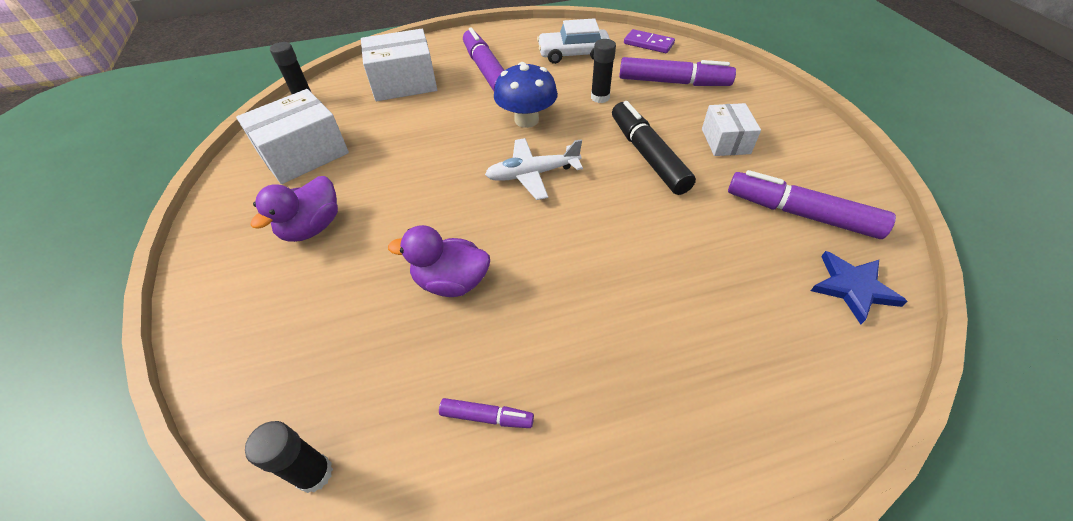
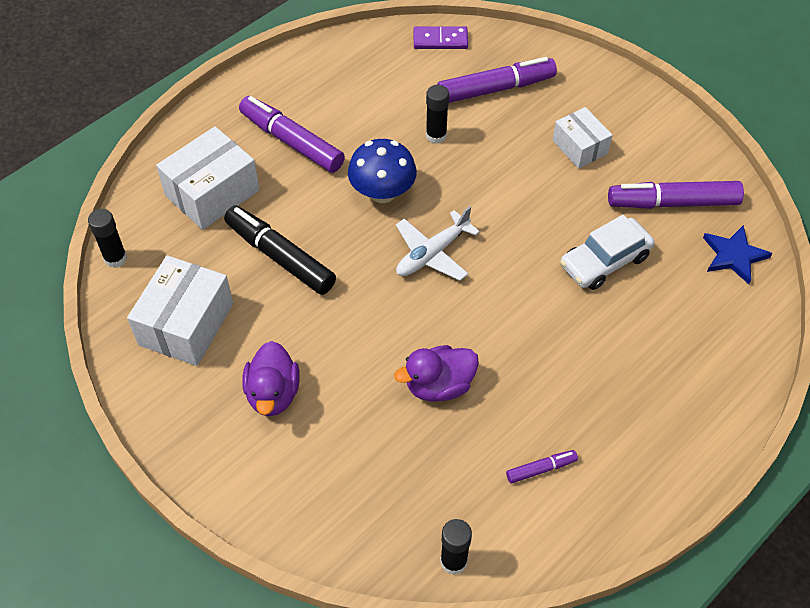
camera: 30 degrees left, 5 degrees up
(573, 54) = (370, 84): white car -> white car (605, 261)
(647, 155) = (521, 191): black marker -> black marker (280, 257)

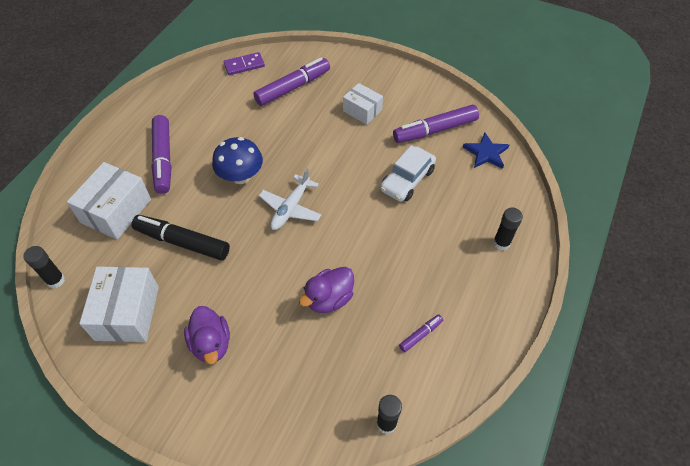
camera: 20 degrees left, 0 degrees up
(291, 142) = (163, 159): purple marker -> purple marker turned 120 degrees counterclockwise
(436, 135) = (264, 128): black glue stick -> black glue stick (501, 243)

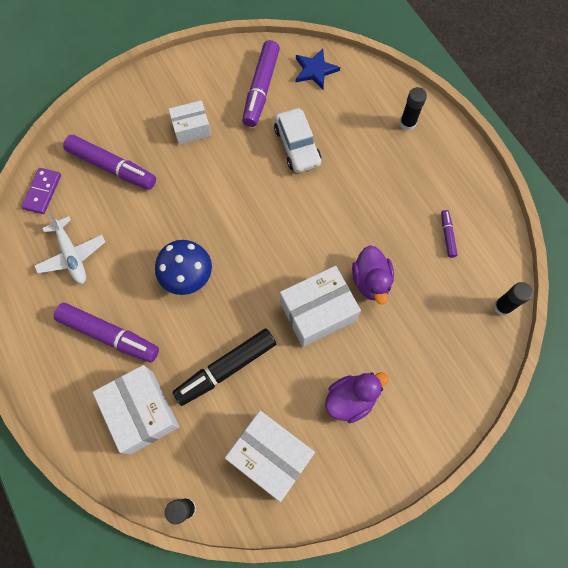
camera: 55 degrees left, 15 degrees up
(211, 344) = (351, 399): purple duck -> purple duck turned 45 degrees counterclockwise
(272, 276) = (317, 312): none -> white box
(290, 208) = (257, 255): white plane -> white plane (72, 255)
(293, 87) = (112, 167): purple marker -> purple marker turned 120 degrees clockwise

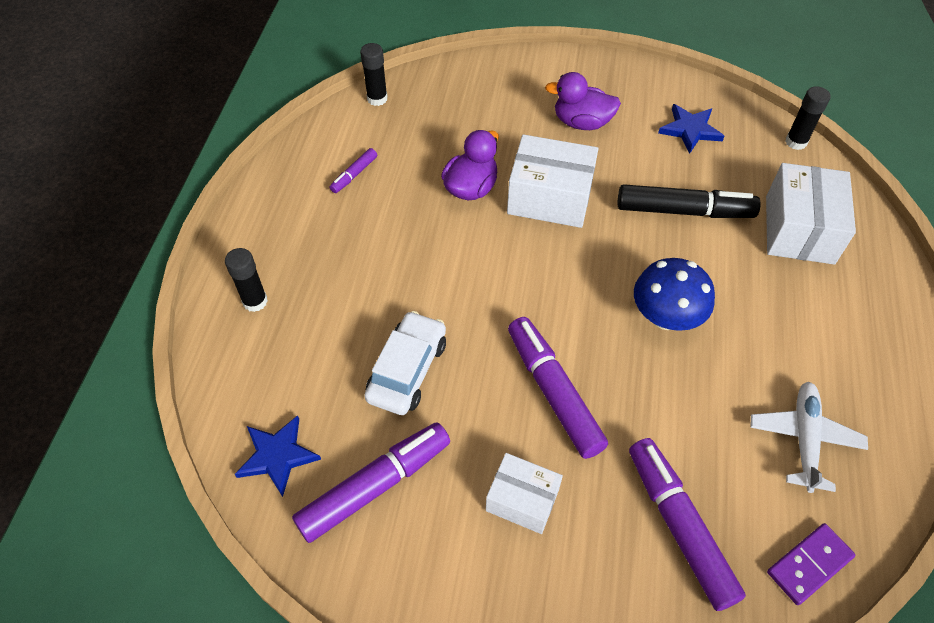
camera: 140 degrees left, 15 degrees down
(109, 335) = (799, 318): purple marker -> purple marker (553, 392)
(270, 456) = (690, 130): white box -> blue star

